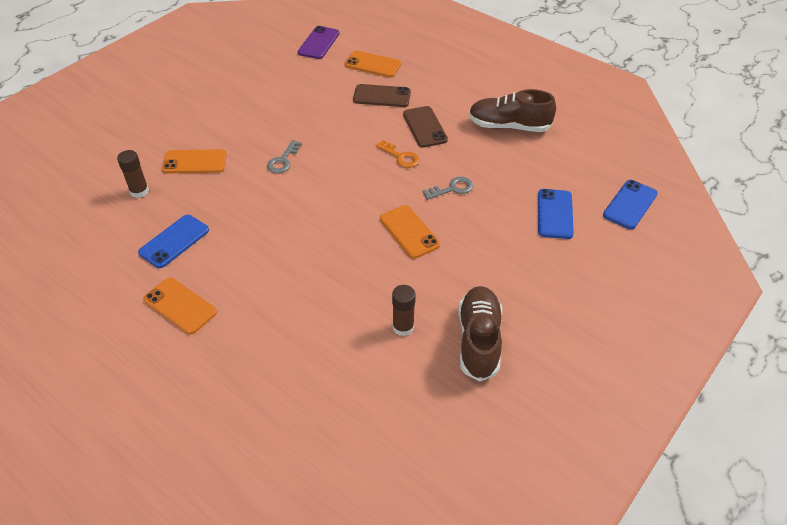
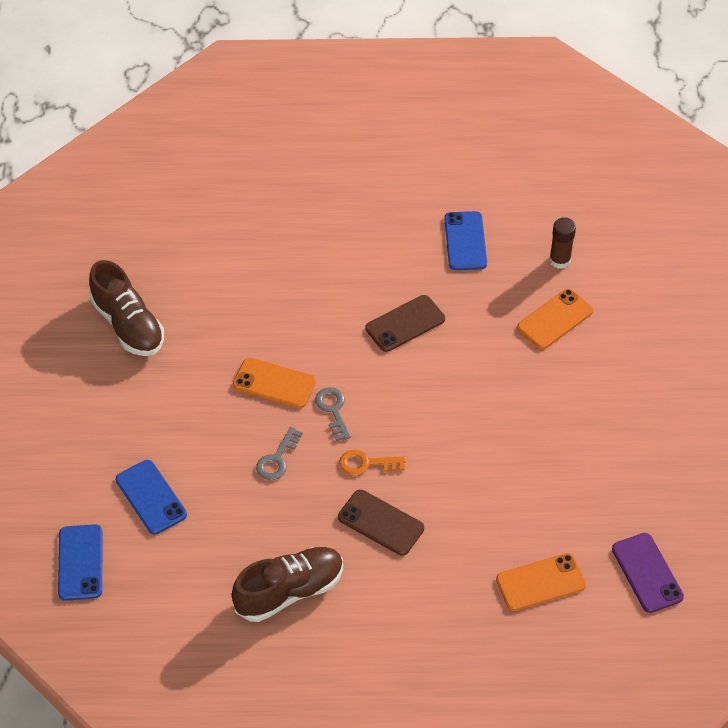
camera: 140 degrees right, 5 degrees up
(180, 306) = (390, 201): orange phone -> none
(283, 160) = (476, 378): grey key -> grey key (333, 410)
(382, 96) = (474, 536): brown phone -> brown phone (405, 324)
(403, 327) = (199, 297): brown glue stick -> none

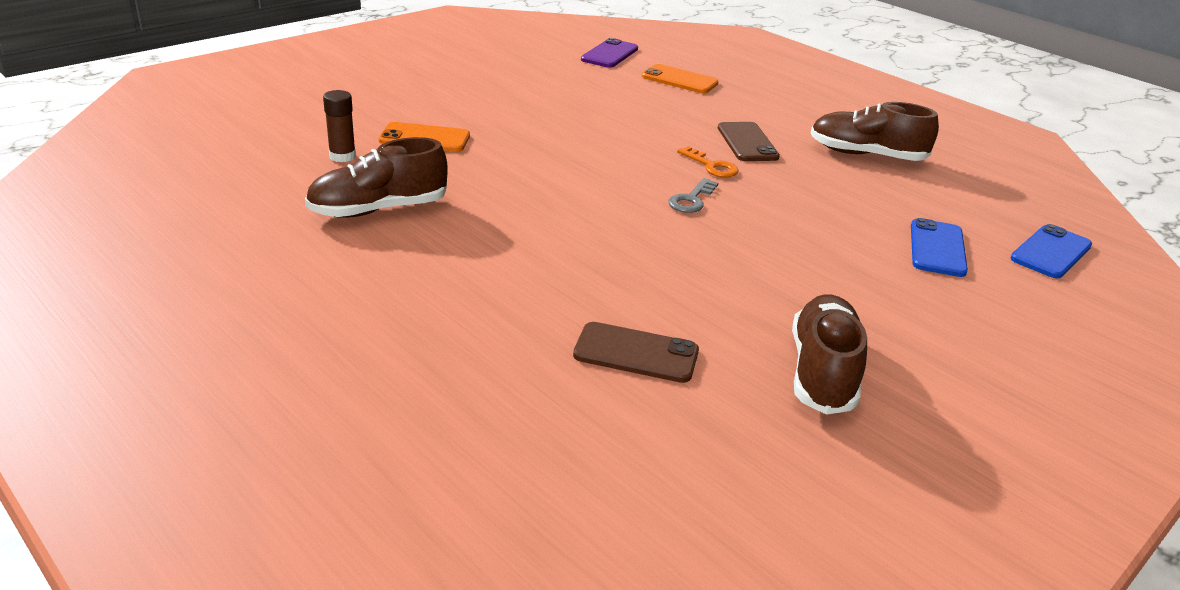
camera: 135 degrees left, 20 degrees down
(274, 383) = (719, 241): orange phone -> none
(277, 459) = (784, 205): grey key -> none
(405, 324) = (538, 202): brown phone -> brown phone (636, 353)
(465, 241) = (378, 209): blue phone -> brown shoe

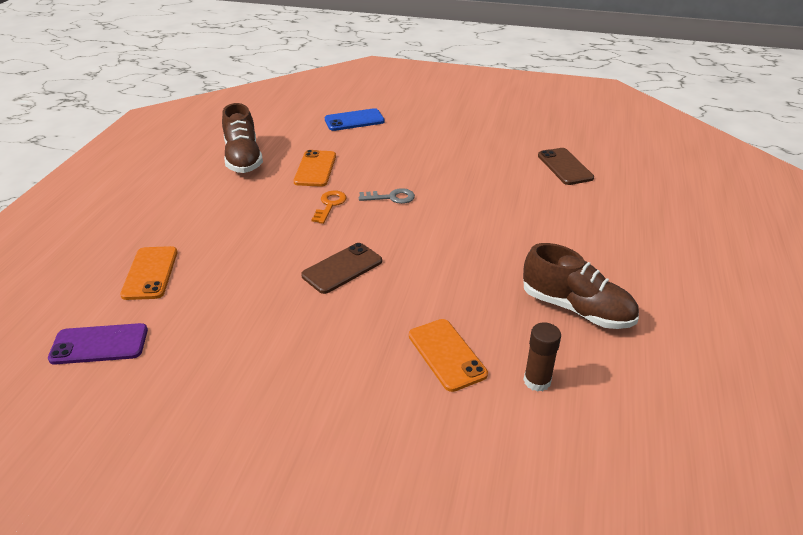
camera: 120 degrees left, 5 degrees up
(747, 142) = (270, 203): brown phone -> brown phone (342, 268)
(804, 182) = (315, 169): none -> orange phone
(822, 372) = (508, 126): brown shoe -> none
(1050, 252) = (320, 96): blue phone -> none

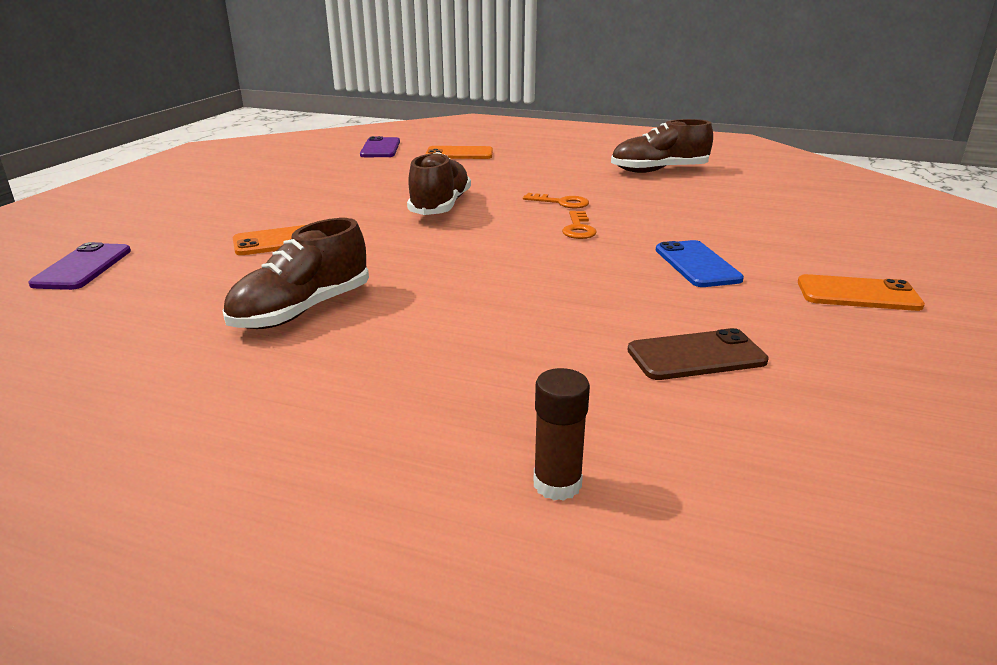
camera: 95 degrees right, 10 degrees down
(315, 169) = (643, 197): orange phone -> orange phone (857, 294)
(342, 268) = (440, 206): brown phone -> brown shoe
(354, 120) = (789, 215): blue phone -> blue phone (697, 264)
(391, 197) = (578, 228): grey key -> orange key
(537, 381) = (209, 275): brown glue stick -> brown glue stick (557, 484)
(551, 492) = (83, 267): none -> purple phone

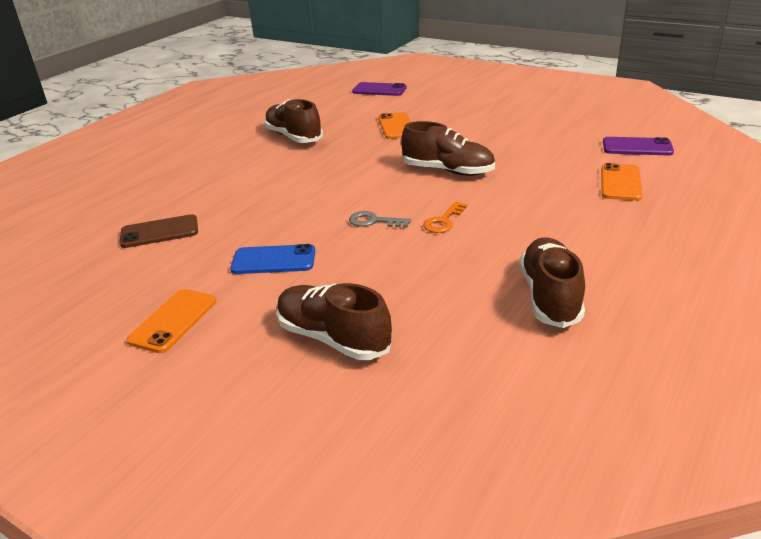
camera: 105 degrees right, 5 degrees up
(557, 484) = (109, 185): brown glue stick -> none
(578, 228) = (374, 221): orange key -> grey key
(696, 356) = (159, 232): brown phone -> brown phone turned 75 degrees clockwise
(788, 224) = (333, 338): none -> brown shoe

